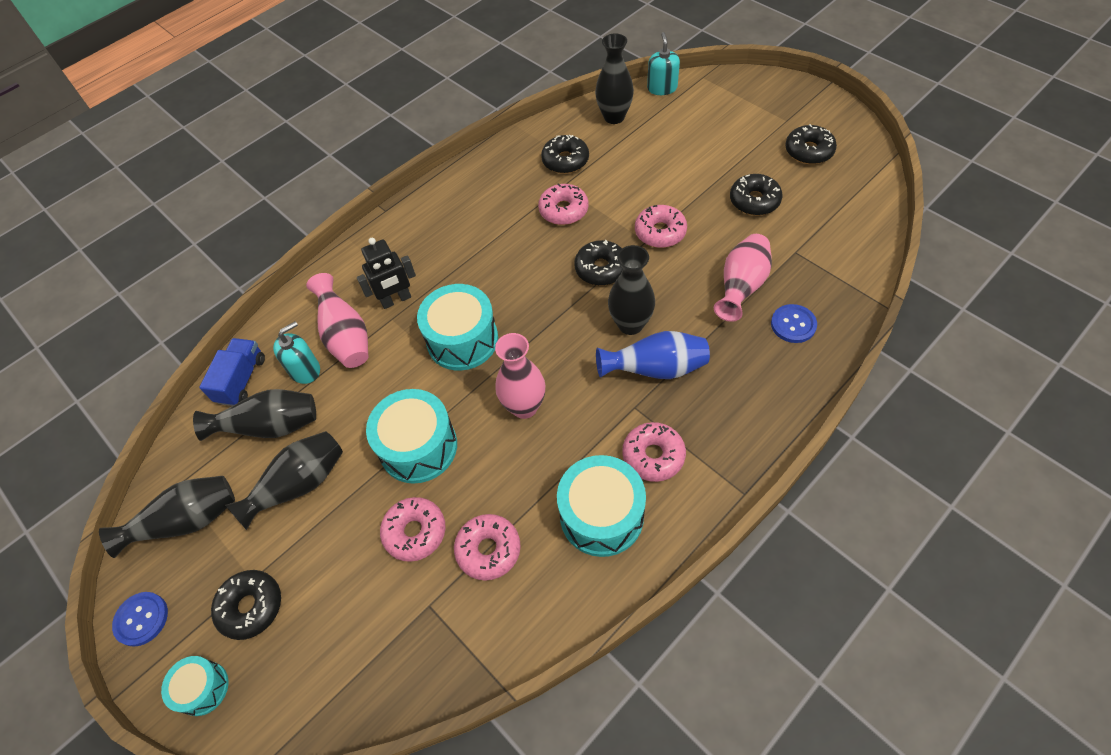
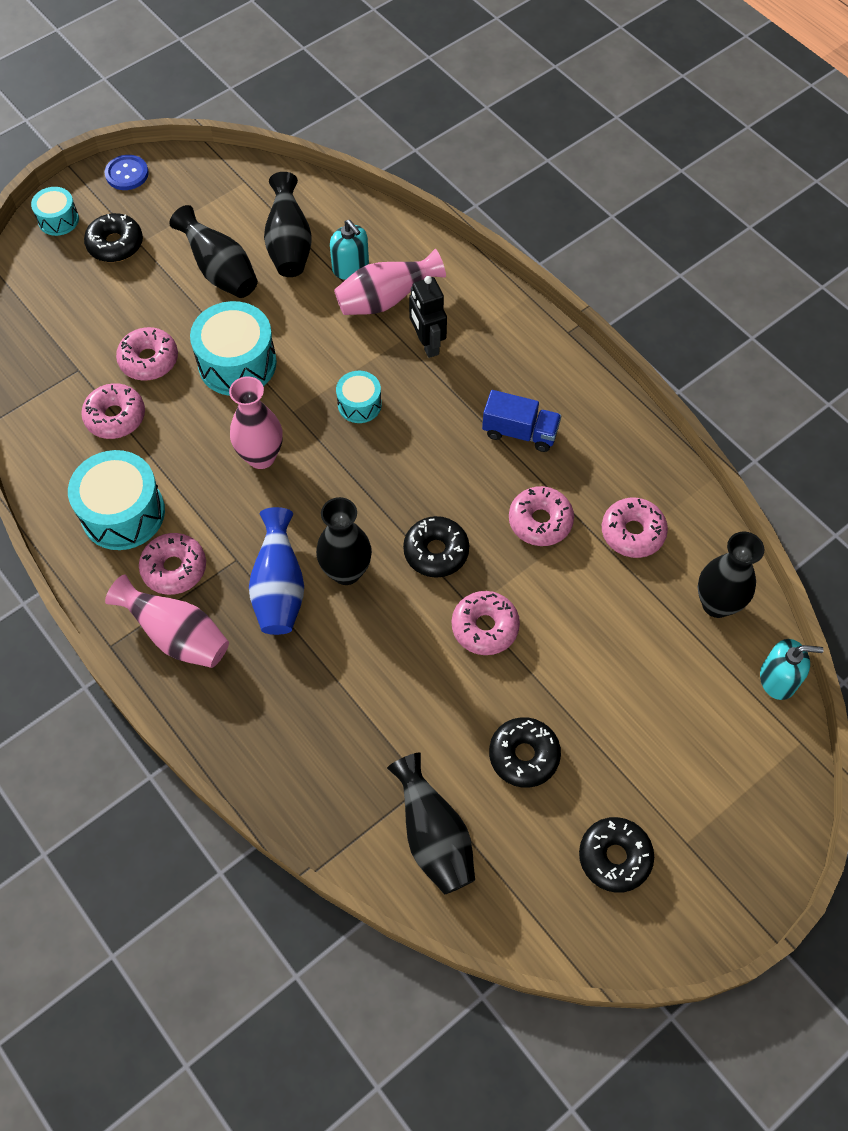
camera: 90 degrees right, 5 degrees up
(188, 522) = (206, 193): black vase -> black vase (433, 836)
(241, 380) = (350, 217): blue truck -> blue truck (520, 432)
(462, 340) = (359, 404): turquoise drum -> turquoise drum, size x0.55
(565, 160) = (632, 532): black donut -> pink donut
(741, 287) = (378, 704): pink vase -> pink vase (177, 636)
(793, 324) = (309, 750): blue button -> none

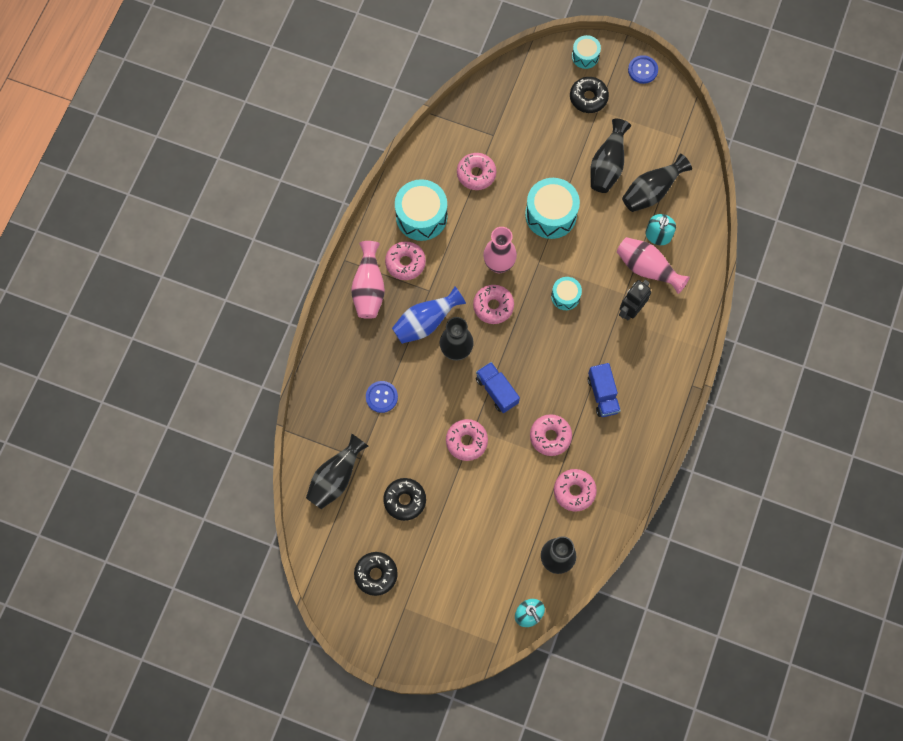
camera: 60 degrees right, 10 degrees up
(149, 360) = (523, 167): pink donut -> pink donut (493, 306)
(350, 705) = (381, 397): none -> blue button
(436, 551) = (497, 391): black donut -> blue truck

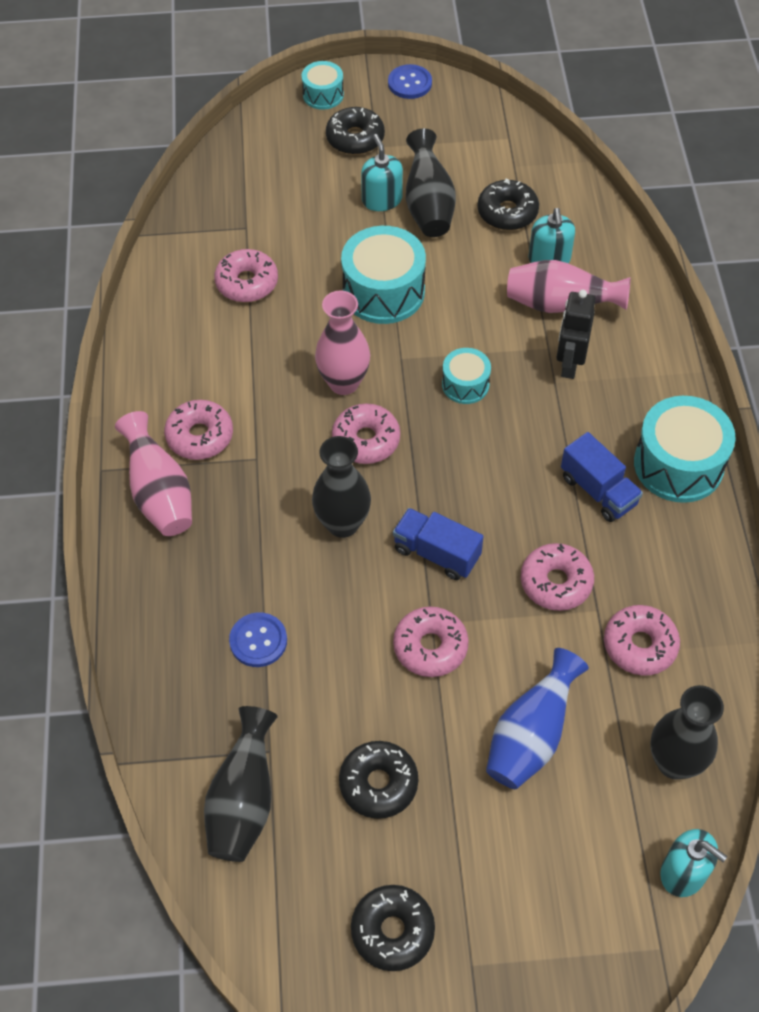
camera: 25 degrees left, 15 degrees down
(421, 216) = (193, 366): turquoise drum -> turquoise drum (678, 464)
(426, 322) = (274, 504): blue vase -> blue vase (531, 736)
(582, 150) = (382, 200): none -> turquoise soap dispenser
(651, 192) = (507, 212): black vase -> black donut

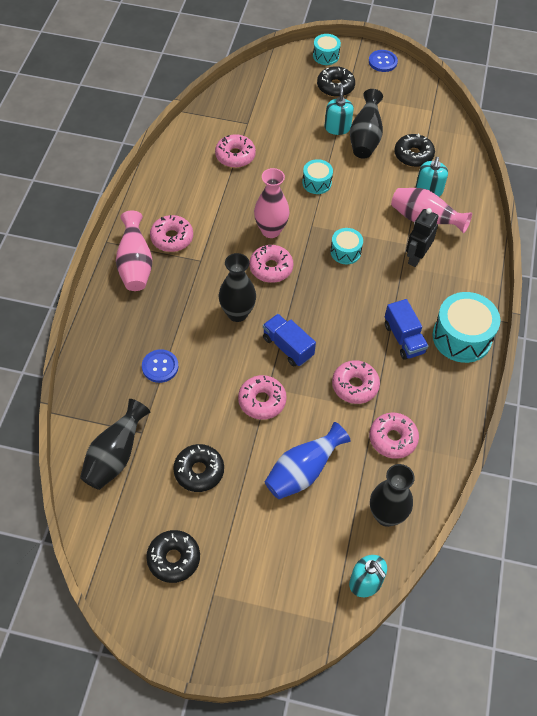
camera: 15 degrees right, 0 degrees up
(383, 291) = (316, 183): turquoise drum -> turquoise drum, size x0.55

